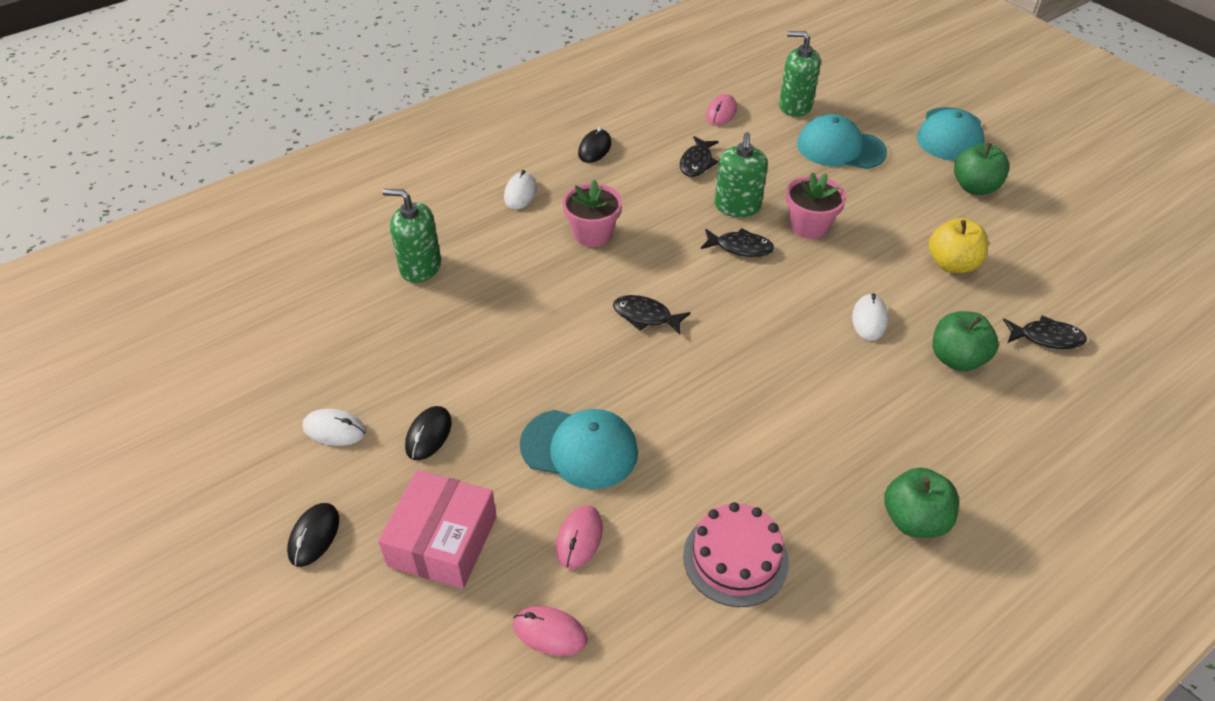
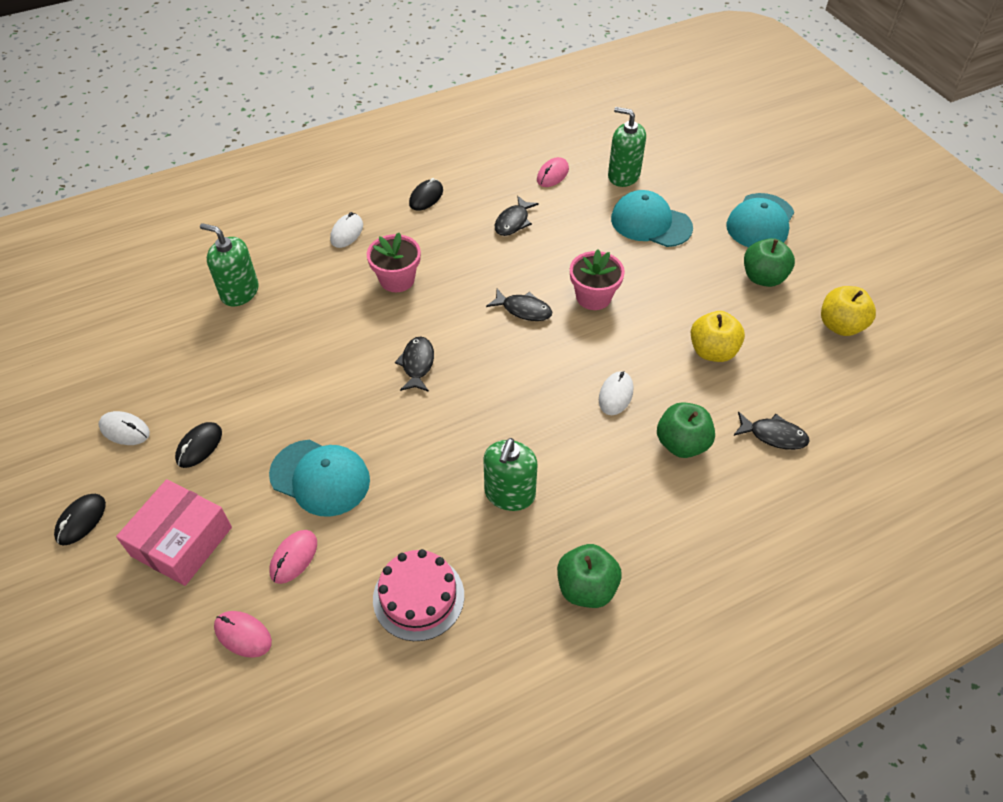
camera: 10 degrees right, 5 degrees up
(645, 316) = (417, 364): black fish -> black fish turned 60 degrees clockwise
(737, 206) = (535, 269): green soap dispenser -> green soap dispenser (509, 494)
(1069, 223) = (840, 326): none -> yellow apple

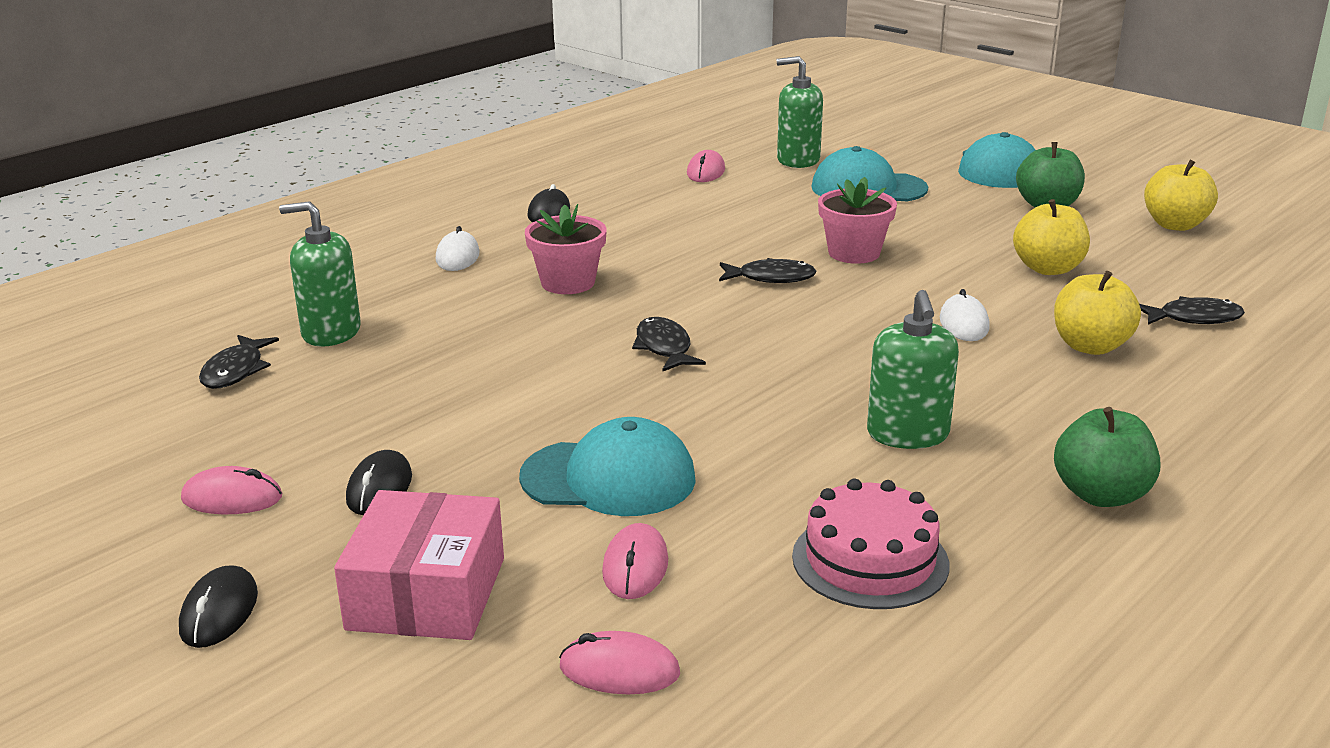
camera: 20 degrees left, 25 degrees down
(125, 430) = (232, 498): white mouse -> pink mouse
(513, 222) = (689, 213): black fish -> black fish (236, 371)
(681, 444) = (1090, 346): green apple -> yellow apple

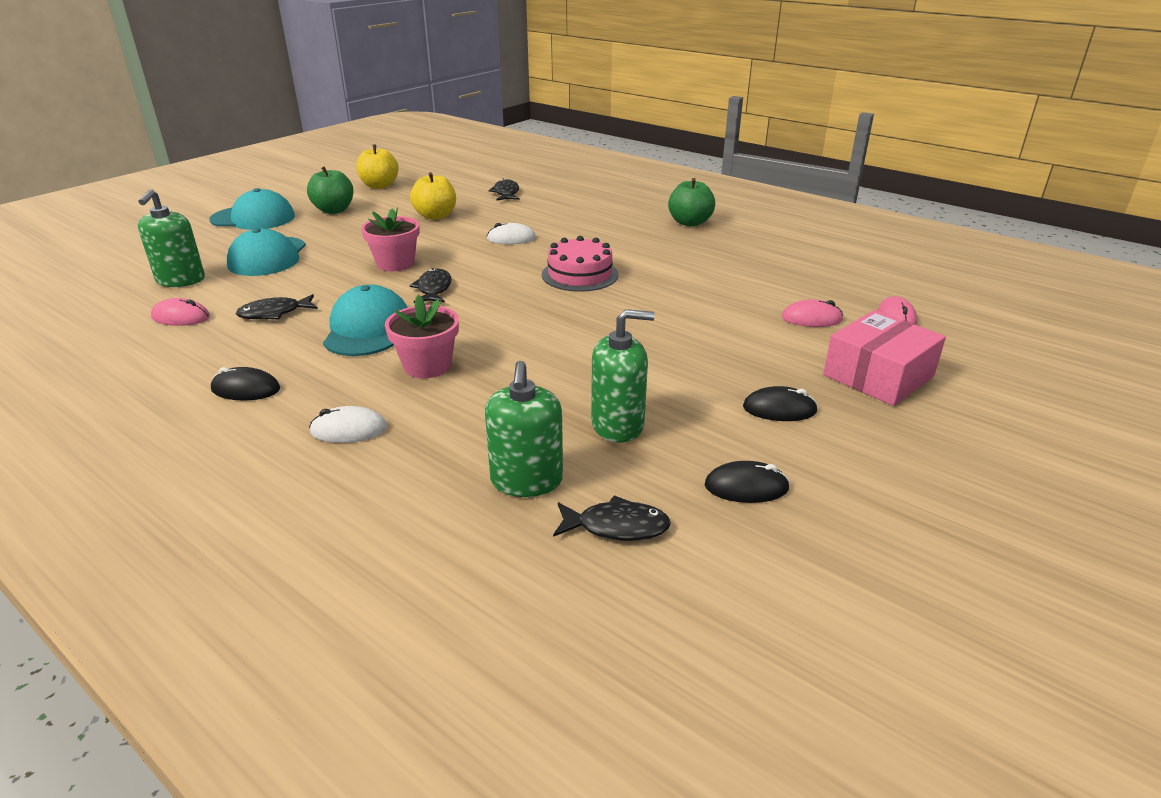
camera: 95 degrees left, 5 degrees up
(219, 612) = (952, 447): black mouse -> black mouse (746, 487)
(232, 498) = (827, 474): pink mouse -> none
(426, 593) = (878, 376): pink box -> pink box turned 45 degrees counterclockwise
(609, 478) = (727, 330): turquoise cap -> turquoise cap (367, 329)
(664, 348) = (549, 321): black fish -> black fish (274, 313)
(870, 560) = (770, 266): pink cake -> pink cake (580, 274)
(908, 434) = (647, 256): green soap dispenser -> green soap dispenser (617, 425)
(1090, 346) = (540, 214): yellow apple -> none

